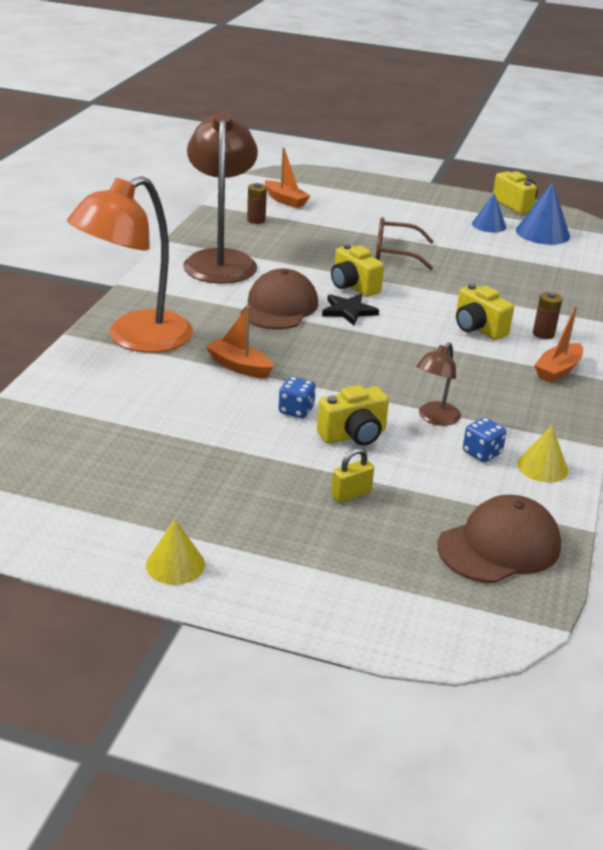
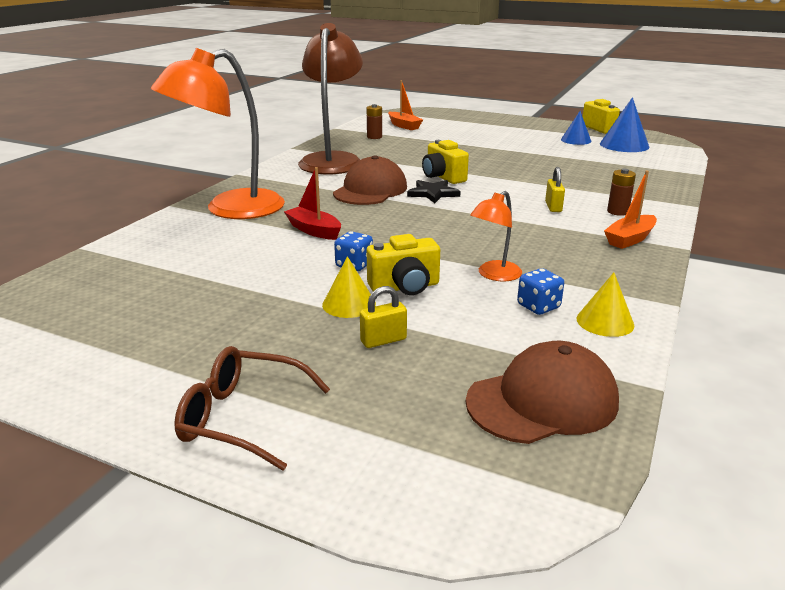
camera: 10 degrees right, 5 degrees down
(175, 564) = (156, 404): yellow cone -> yellow cone (349, 304)
(239, 366) = (314, 230): orange boat -> red boat
(394, 253) = (487, 156): brown glasses -> brown glasses (242, 417)
(435, 418) = (494, 275): brown lamp -> orange lamp
(478, 329) = (553, 207): yellow camera -> yellow padlock

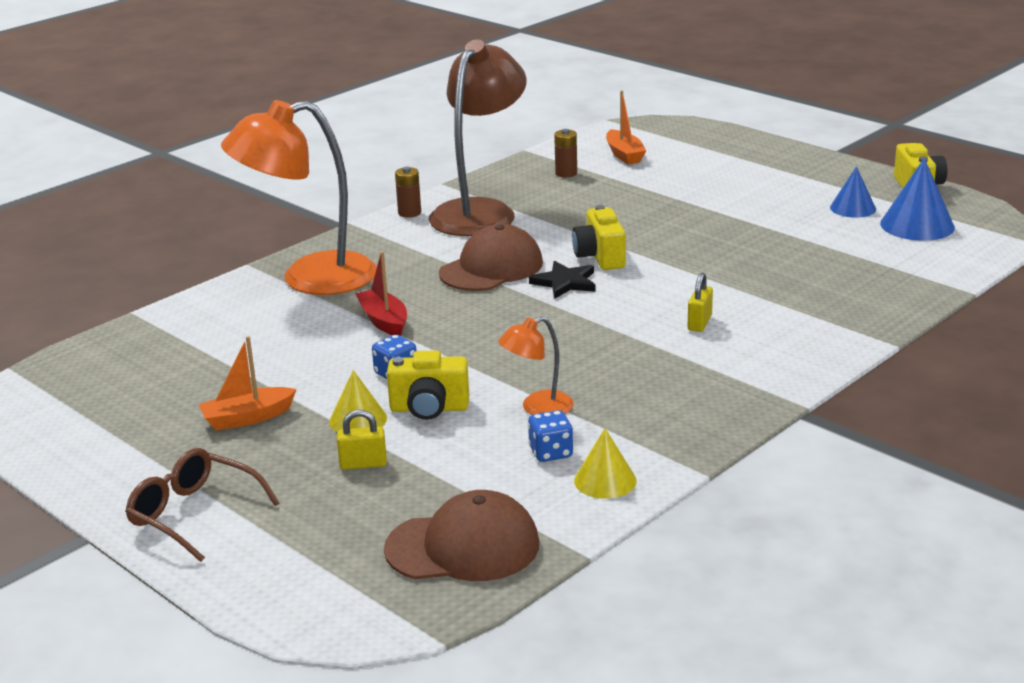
camera: 20 degrees right, 0 degrees up
(617, 212) = (777, 341): brown battery -> brown battery (409, 213)
(630, 239) = (747, 383): orange boat -> orange boat (247, 418)

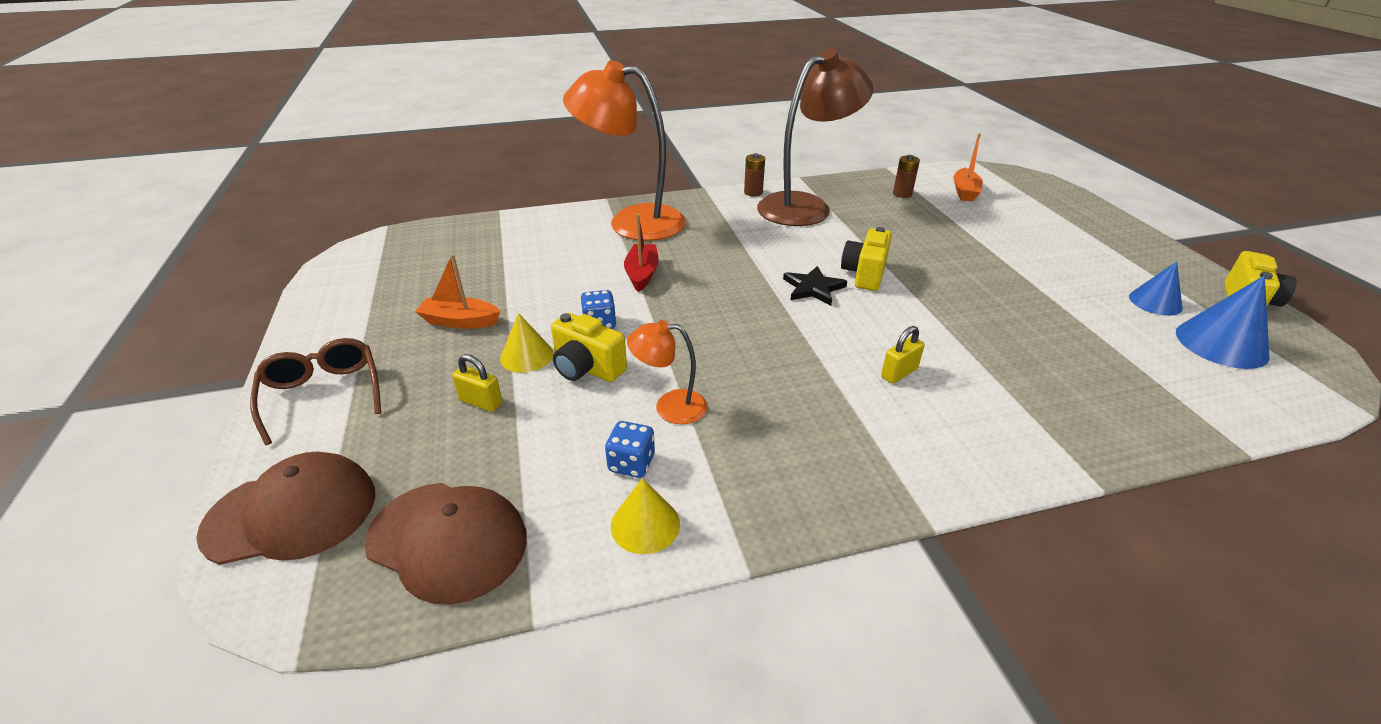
camera: 30 degrees right, 10 degrees up
(491, 268) = (767, 255): brown cap -> brown cap (292, 513)

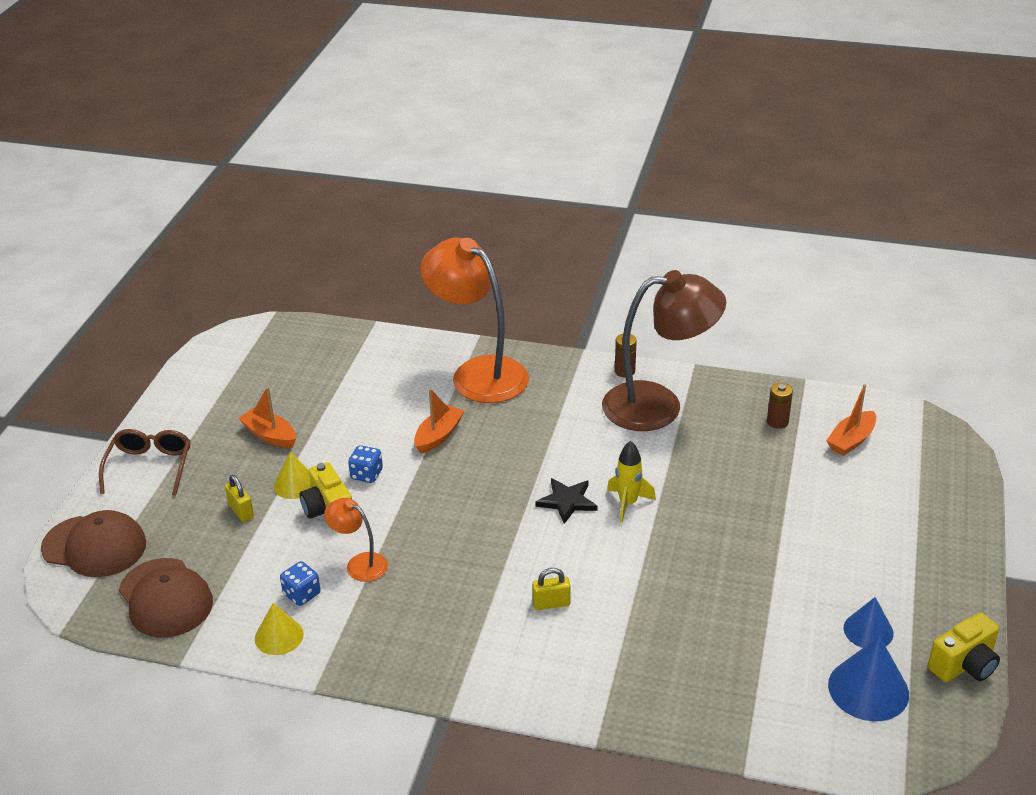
camera: 30 degrees right, 0 degrees up
(642, 274) = (438, 436): red boat -> orange boat
(864, 274) = (628, 503): yellow camera -> yellow rocket

